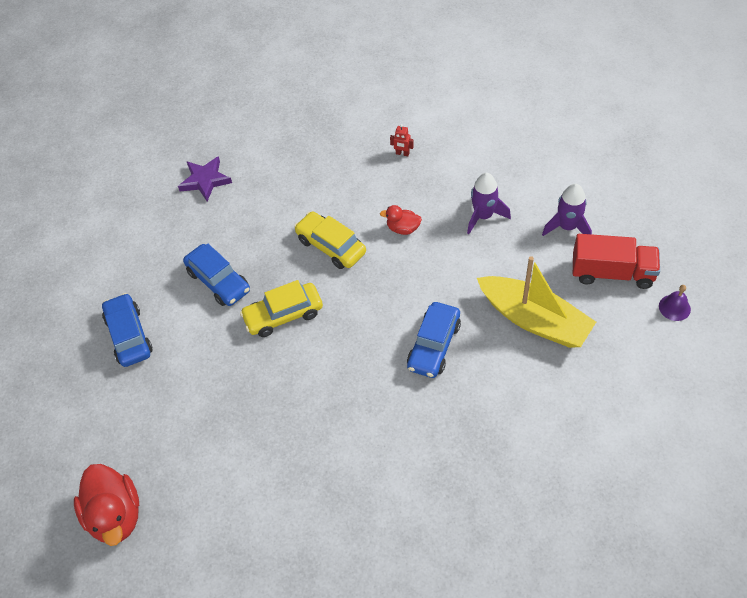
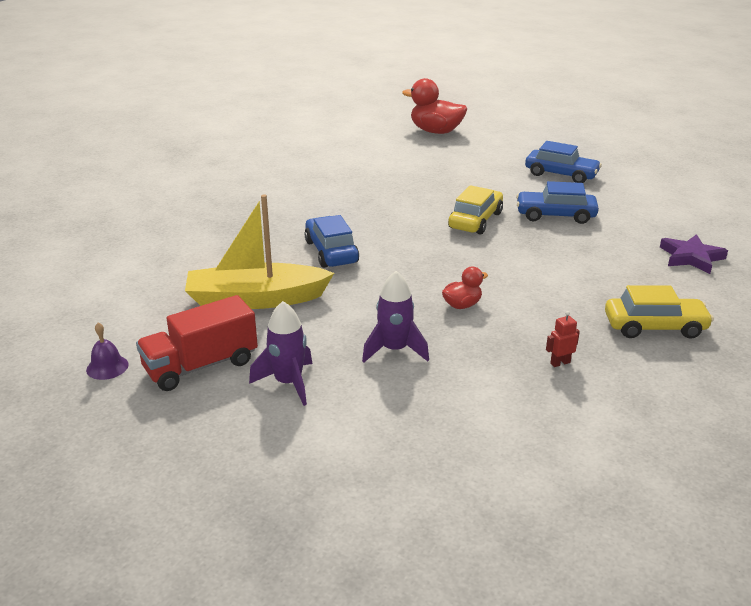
camera: 135 degrees right, 25 degrees down
(331, 246) = (506, 267): yellow car -> yellow car (654, 327)

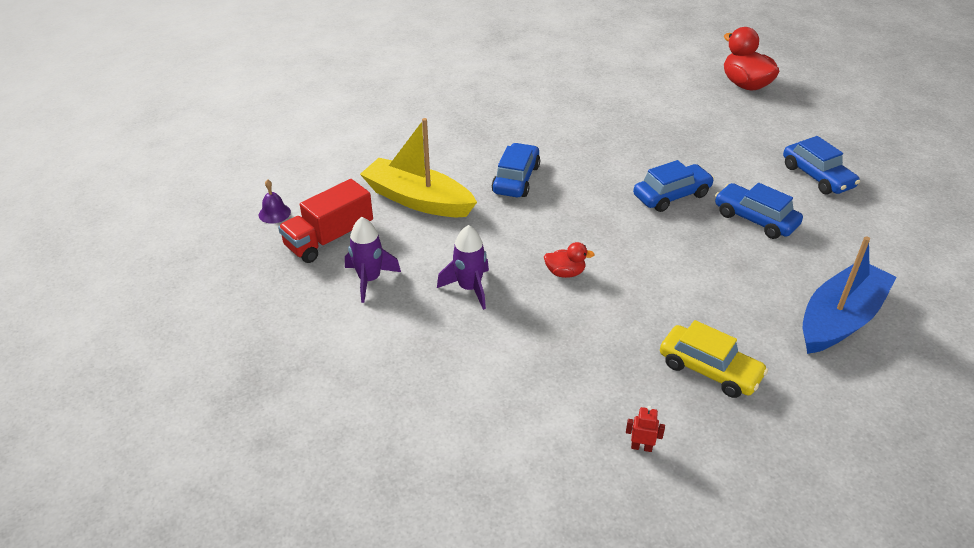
camera: 35 degrees right, 10 degrees up
(201, 366) = (329, 239): red truck -> red truck turned 45 degrees counterclockwise
(475, 220) = (671, 195): yellow car -> blue car
(560, 363) = (584, 361): red robot -> red robot (641, 447)
(691, 257) = (839, 319): purple star -> blue boat

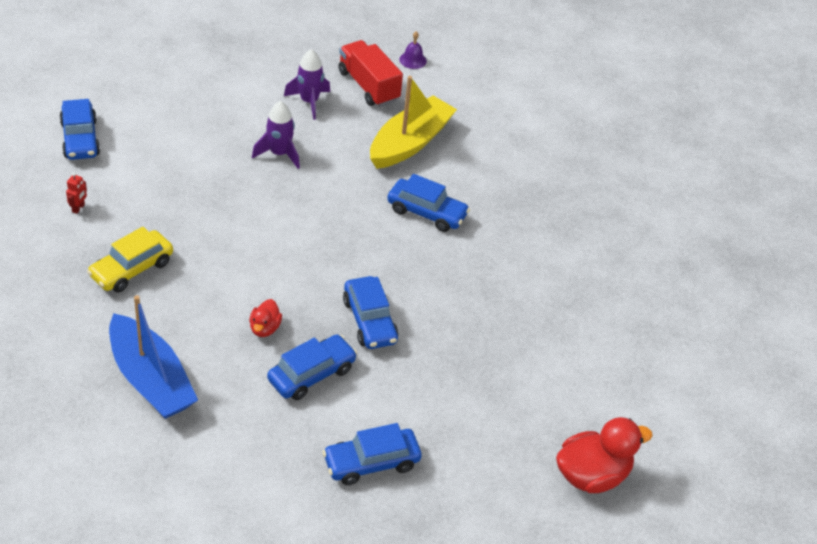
camera: 95 degrees right, 5 degrees up
(510, 485) = (80, 139): none -> blue car
(565, 273) = (278, 214): red duck -> red duck (265, 328)

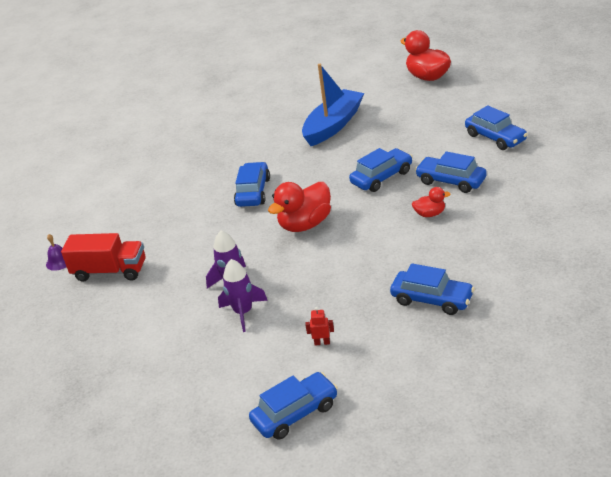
camera: 100 degrees left, 10 degrees down
(78, 208) = (389, 365): red robot -> red robot (322, 343)
(132, 269) = (432, 299): yellow car -> blue car
(151, 380) = (526, 240): blue boat -> blue boat (333, 125)
(309, 102) = (151, 294): purple rocket -> purple rocket (243, 312)
(331, 230) = (305, 224): none -> red duck
(368, 86) = (110, 271): red truck -> red truck turned 120 degrees counterclockwise
(410, 143) = (176, 225): yellow boat -> none

